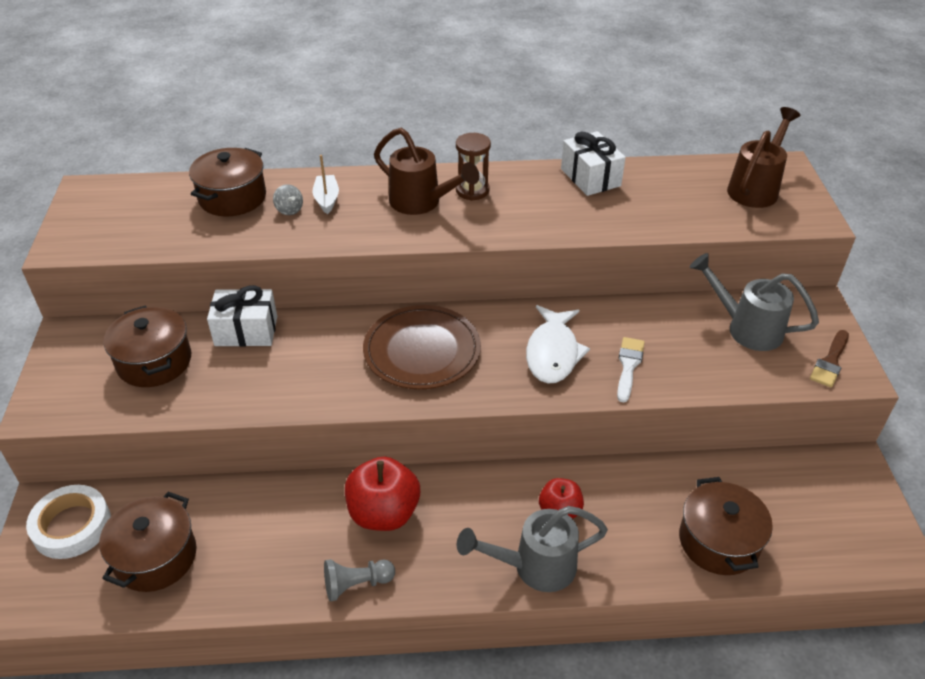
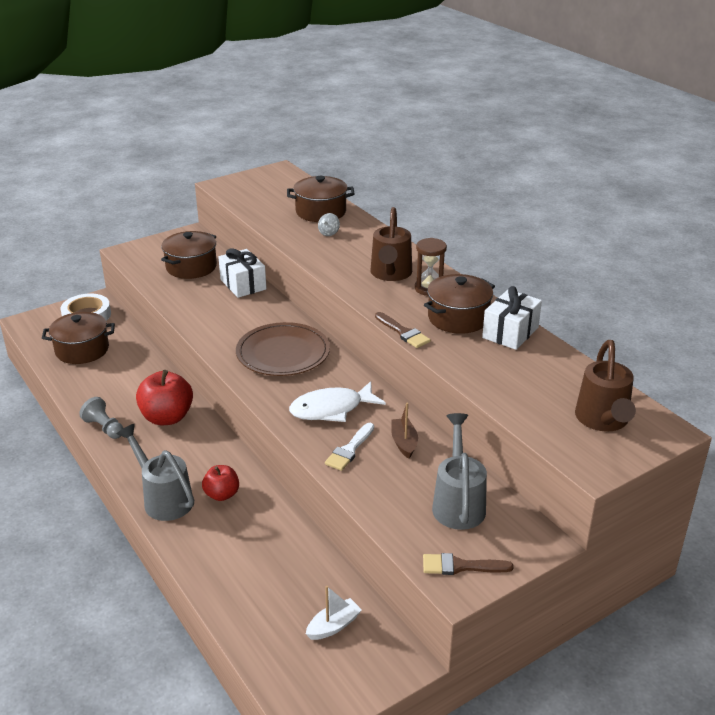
camera: 60 degrees right, 10 degrees down
(326, 199) = (354, 241): white boat -> white boat (333, 626)
(540, 237) = (403, 332): none -> brown brush
(628, 366) = (349, 449): white brush -> white brush turned 135 degrees clockwise
(640, 326) = (404, 443): none -> brown boat
(718, 541) = (248, 589): brown pot -> brown pot (458, 318)
(755, 188) = (603, 421): brown watering can -> brown watering can turned 90 degrees clockwise

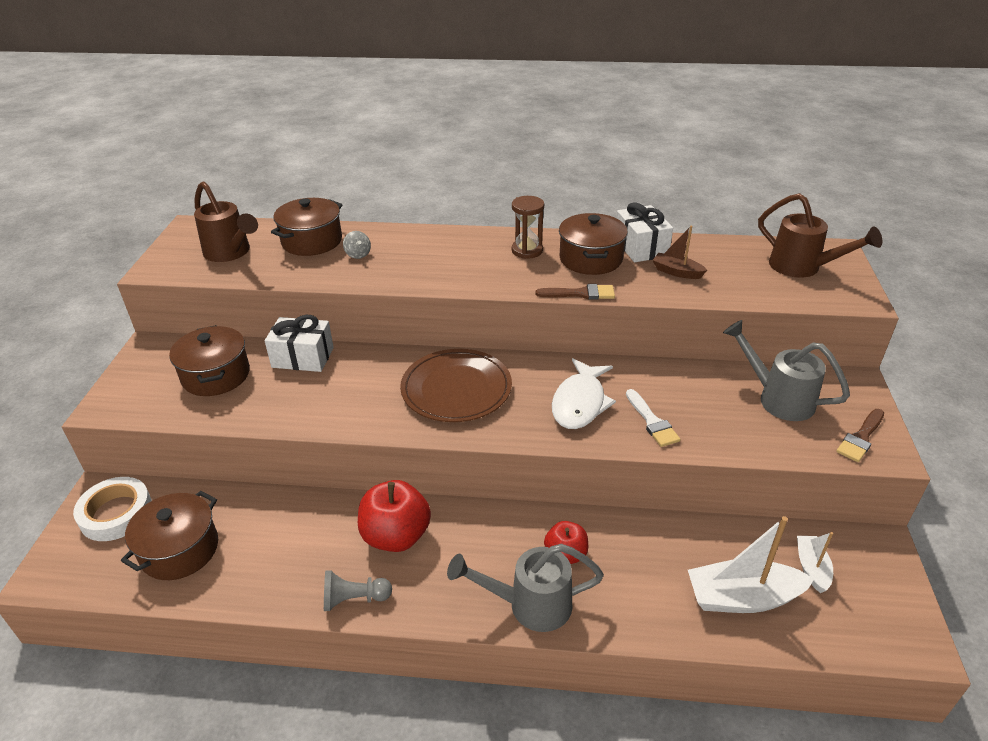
camera: 50 degrees left, 5 degrees up
(265, 597) = (742, 598): none -> white boat
(390, 274) = (477, 257): brown watering can -> brown watering can (230, 253)
(404, 443) = (671, 386): brown boat -> brown boat (677, 272)

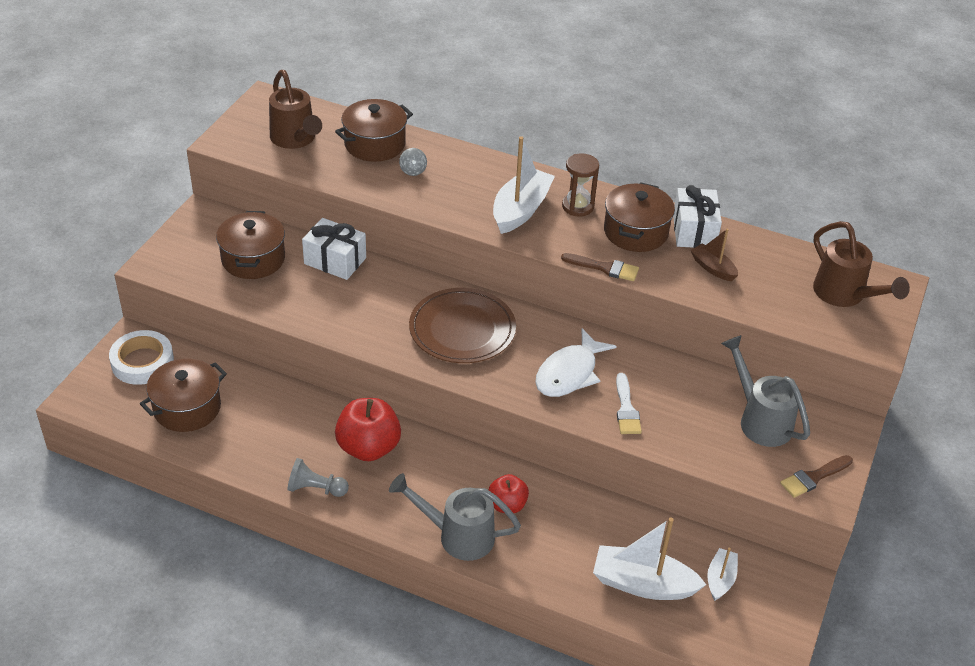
camera: 15 degrees right, 5 degrees up
(476, 264) = (520, 210): none -> white boat

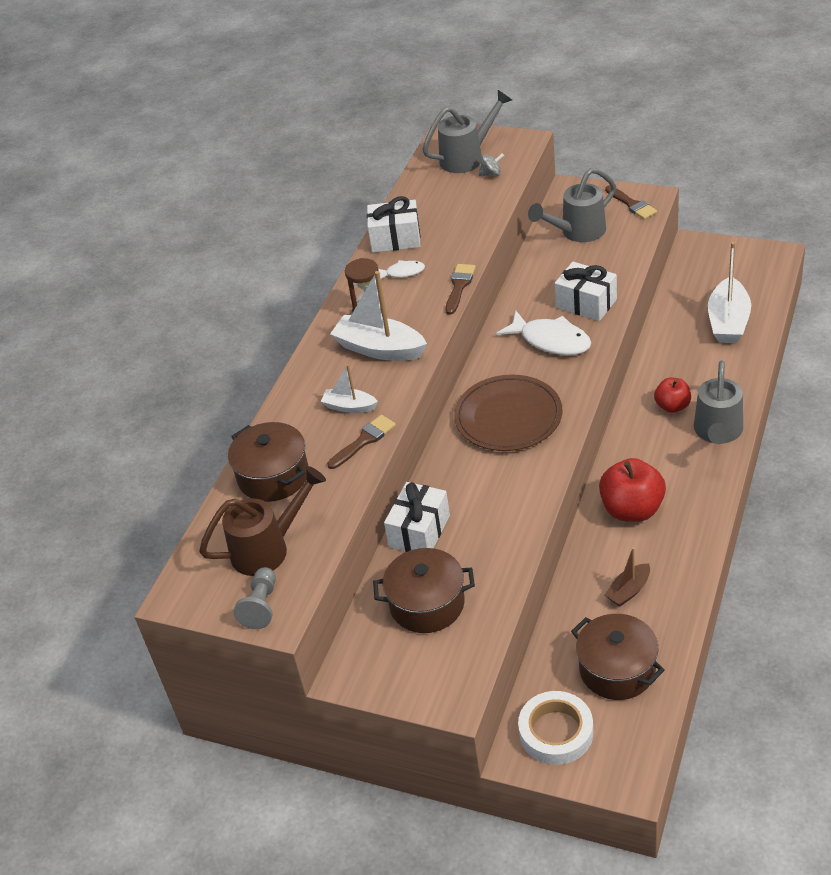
camera: 85 degrees left, 0 degrees up
(316, 489) = (696, 539): grey pawn -> grey pawn (261, 606)
(399, 194) = (364, 441): none -> brown brush
(413, 171) = (321, 437): grey spinning top -> grey spinning top (491, 174)
(626, 409) = (586, 303): white brush -> white gift
(635, 232) = (402, 272): brown pot -> white fish
(713, 268) = (446, 225): brown boat -> brown boat (628, 591)
(720, 579) = (708, 283): white boat -> white boat (349, 407)
(844, 295) = (467, 157): brown watering can -> grey watering can

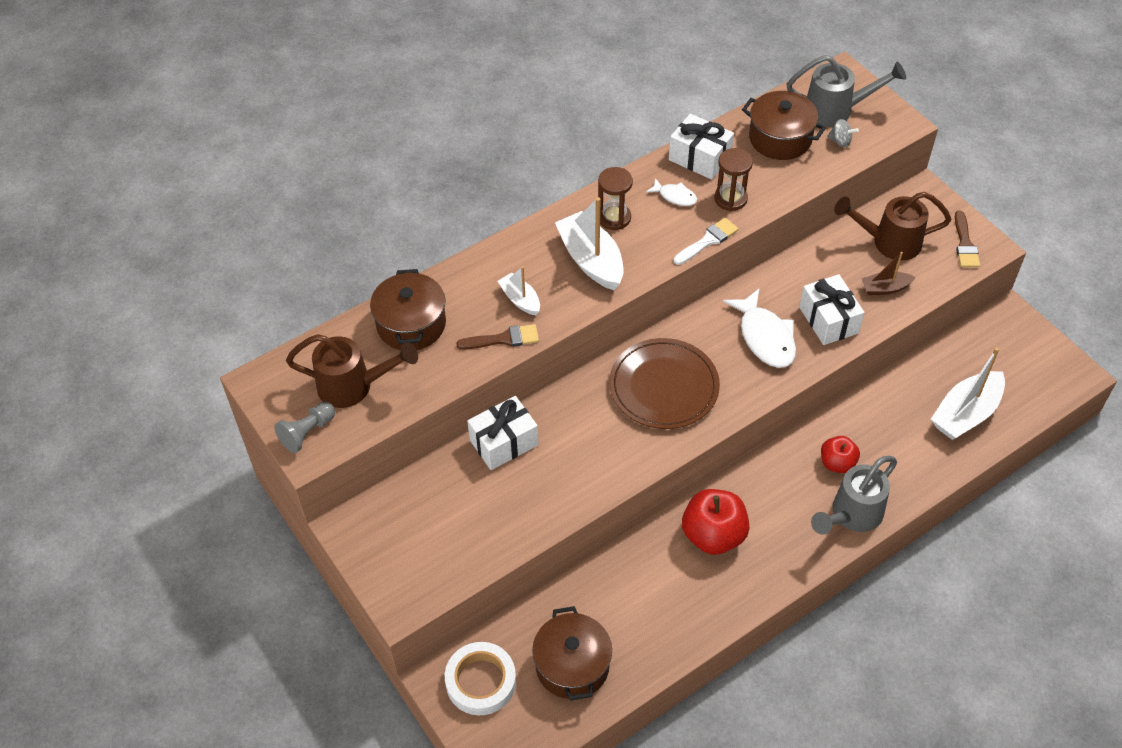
camera: 30 degrees right, 10 degrees up
(427, 604) = (453, 510): brown pot -> brown pot (780, 138)
(448, 251) = (730, 199): none -> brown hourglass
(459, 286) = (708, 241): brown brush -> white brush
(577, 232) = (889, 242): grey watering can -> brown watering can
(628, 591) = (643, 605): brown boat -> brown boat (885, 288)

